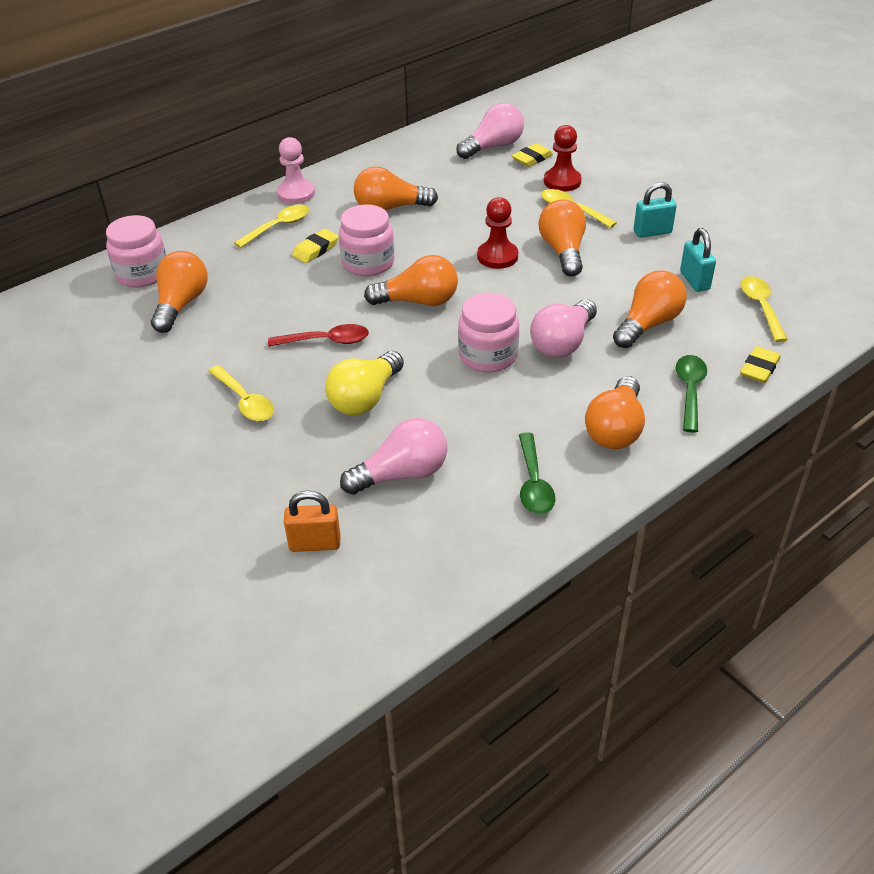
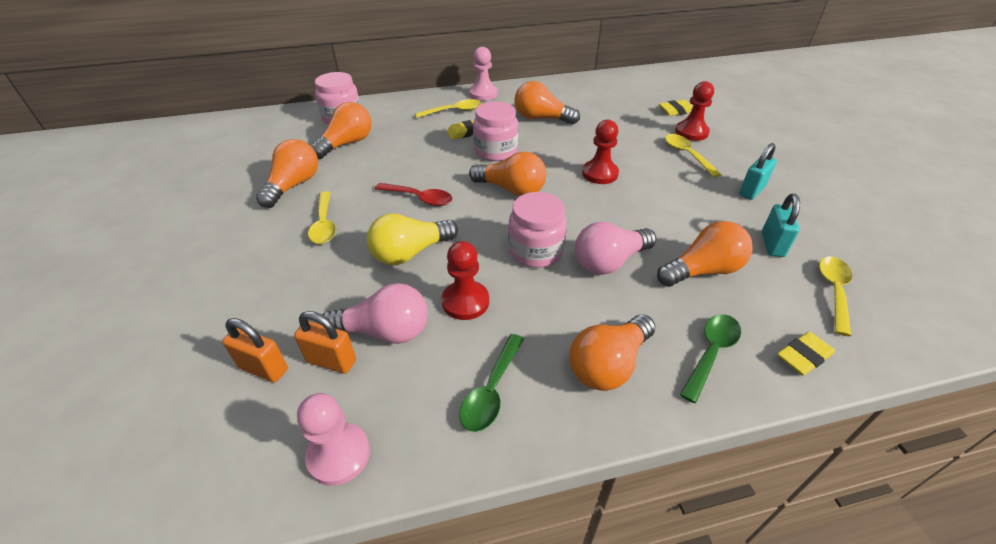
camera: 25 degrees right, 0 degrees up
(374, 514) = (331, 361): none -> orange padlock
(445, 574) = (339, 455): none -> pink pawn
(456, 423) = (465, 302): none -> red pawn
(493, 146) = (650, 96): pink light bulb -> none
(563, 251) = (659, 184): orange light bulb -> orange light bulb (294, 185)
(652, 232) = (751, 191): turquoise padlock -> turquoise padlock turned 60 degrees counterclockwise

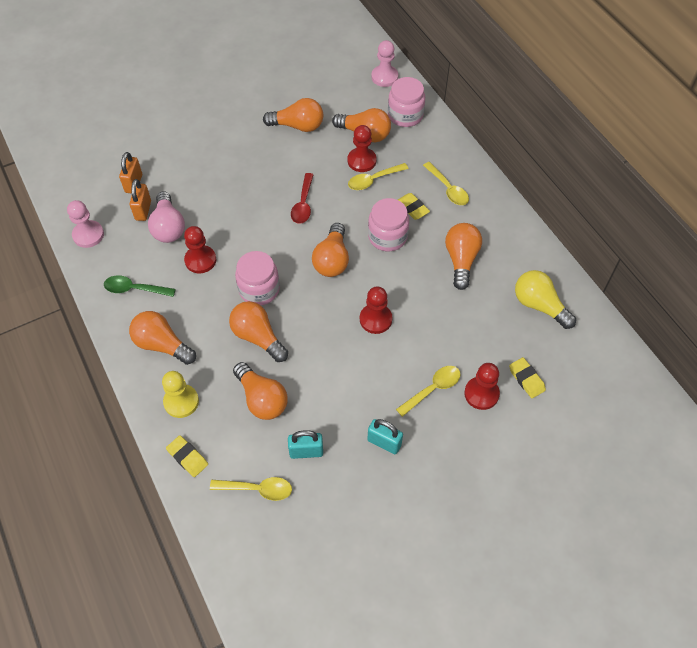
camera: 75 degrees right, 15 degrees up
(324, 224) = (258, 161): yellow spoon -> yellow spoon (373, 180)
(383, 151) = (361, 161): none -> red pawn
(410, 253) = (240, 218): yellow light bulb -> yellow light bulb (539, 305)
(483, 94) = (494, 203): pink pawn -> pink pawn (384, 77)
(609, 262) = (258, 337): pink light bulb -> orange light bulb
(711, 353) = (181, 402): green spoon -> yellow pawn

